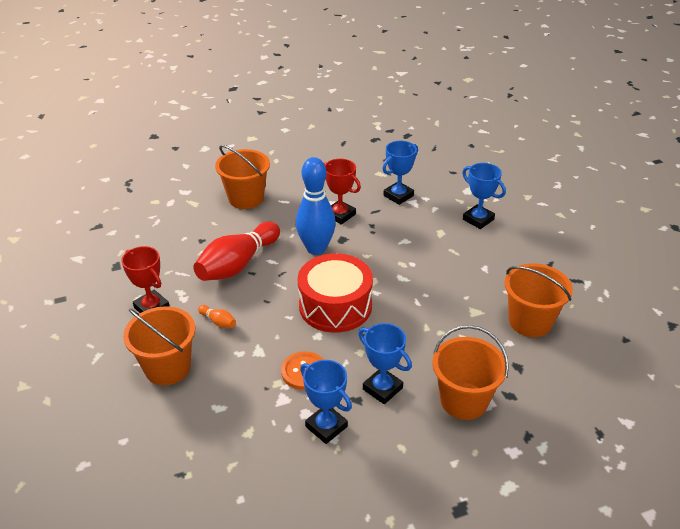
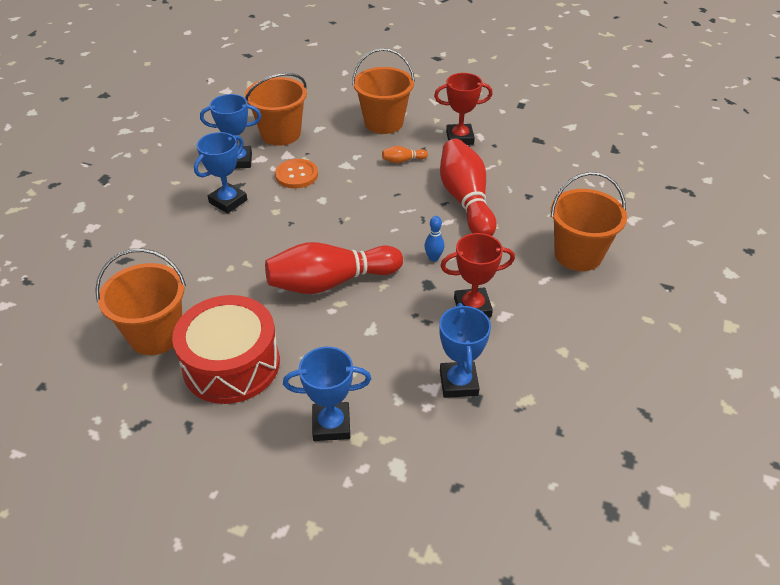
camera: 130 degrees right, 5 degrees up
(316, 248) = (433, 258): blue bowling pin -> blue bowling pin, size x0.41
(335, 306) = (341, 226): red drum -> red drum (231, 364)
(382, 388) = (228, 201): blue trophy -> blue trophy turned 45 degrees counterclockwise
(391, 278) = (330, 282): none -> red bowling pin
(463, 400) = (158, 233): orange bucket -> orange bucket (280, 134)

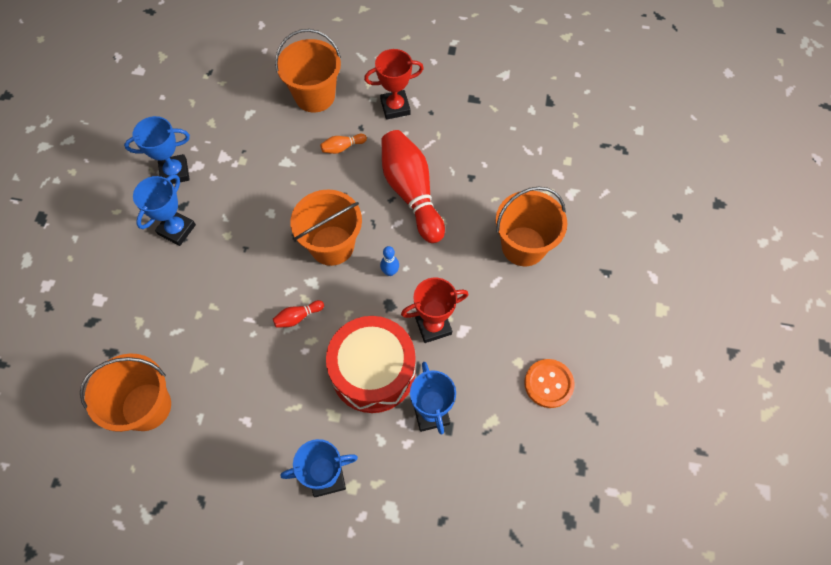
camera: 10 degrees left, 20 degrees up
(231, 364) = (225, 428): red drum -> red drum (373, 371)
(280, 134) = (210, 127): orange bucket -> orange bucket (332, 245)
(296, 175) = (238, 183): orange button -> orange button (548, 384)
(330, 282) = (298, 317): red bowling pin -> red bowling pin, size x0.41

